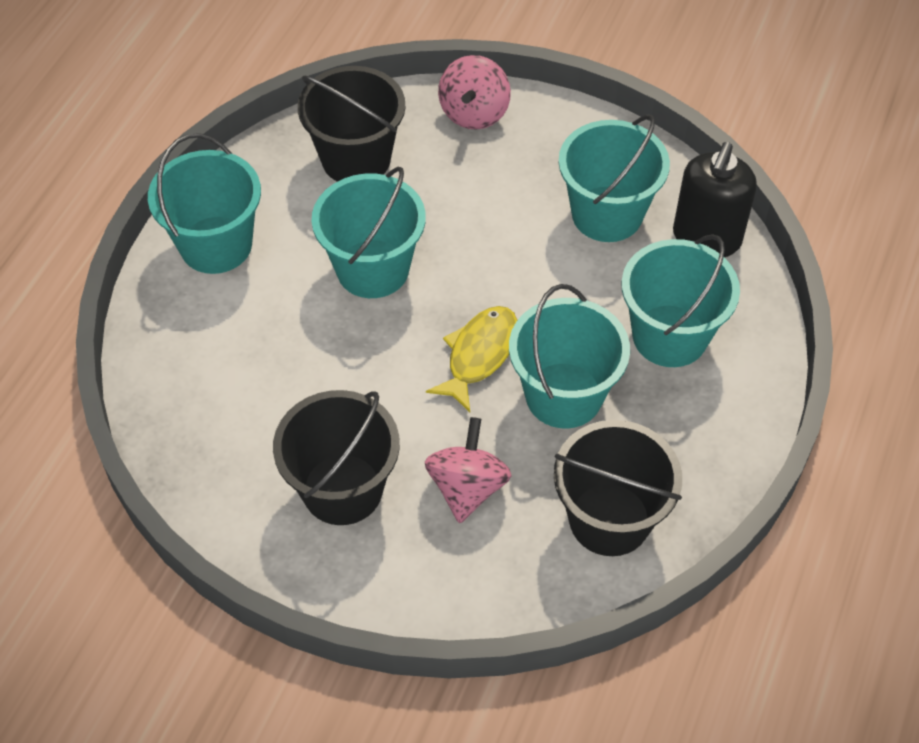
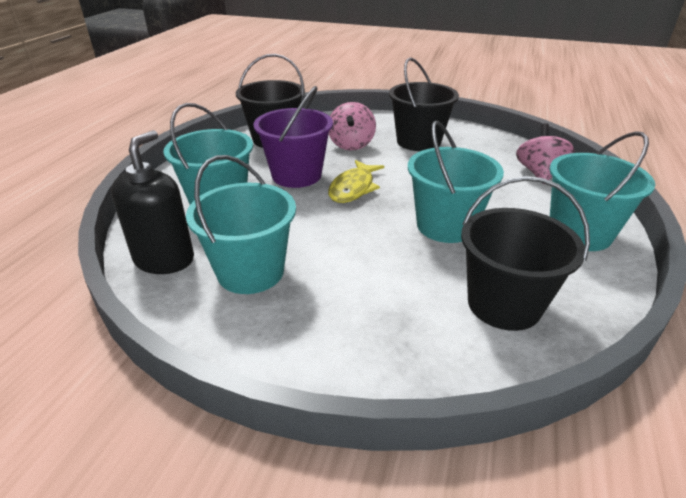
camera: 175 degrees right, 20 degrees down
(474, 113) = (393, 363): pink spinning top -> pink spinning top (539, 173)
(564, 395) = (296, 175): turquoise bucket -> purple bucket

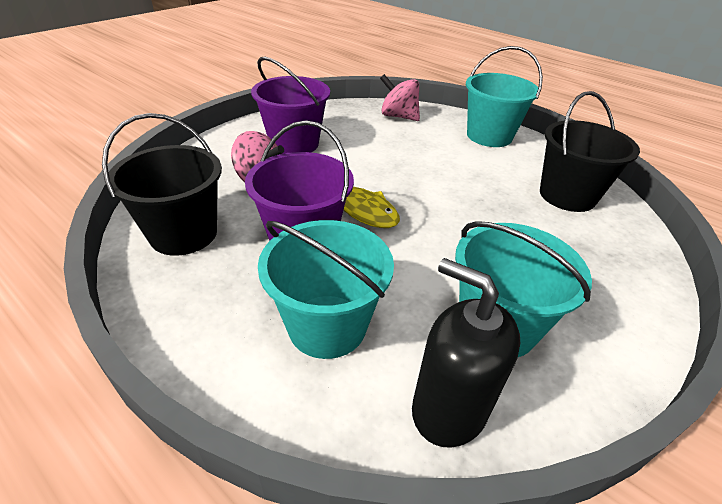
camera: 70 degrees left, 5 degrees up
(418, 141) = (294, 144): black bucket -> purple bucket
(446, 226) = (457, 183): turquoise bucket -> none

